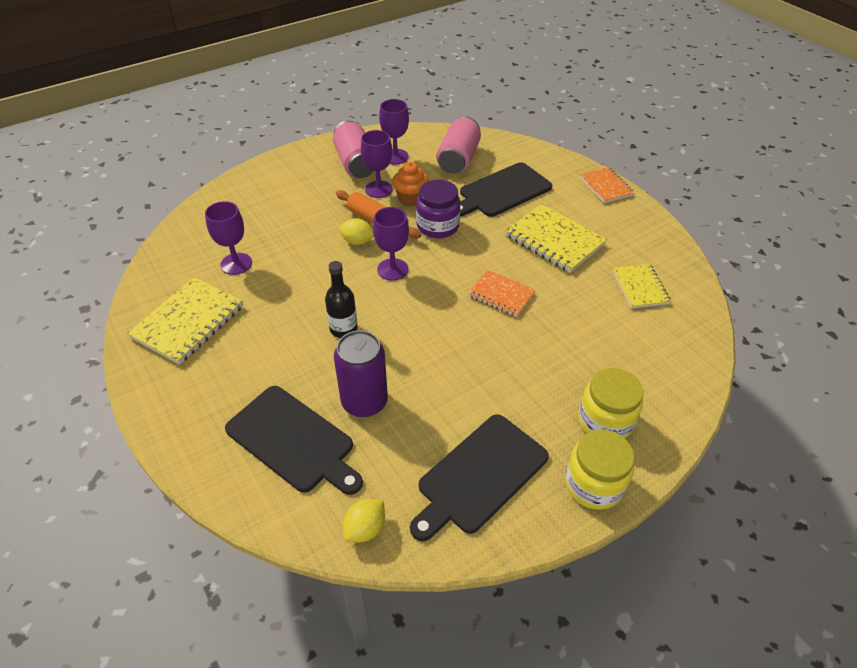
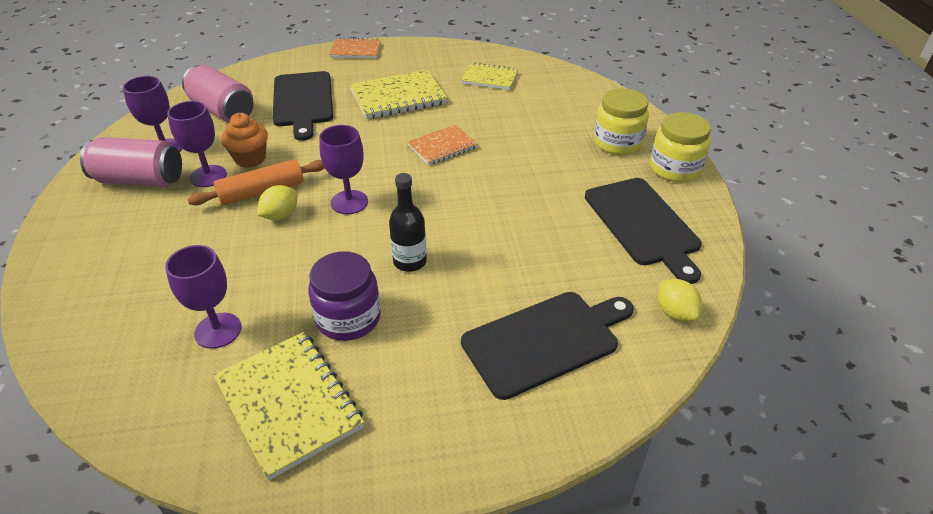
camera: 65 degrees left, 5 degrees down
(364, 402) = (521, 273): purple can -> none
(437, 226) = (312, 154): purple jar -> purple jar (348, 318)

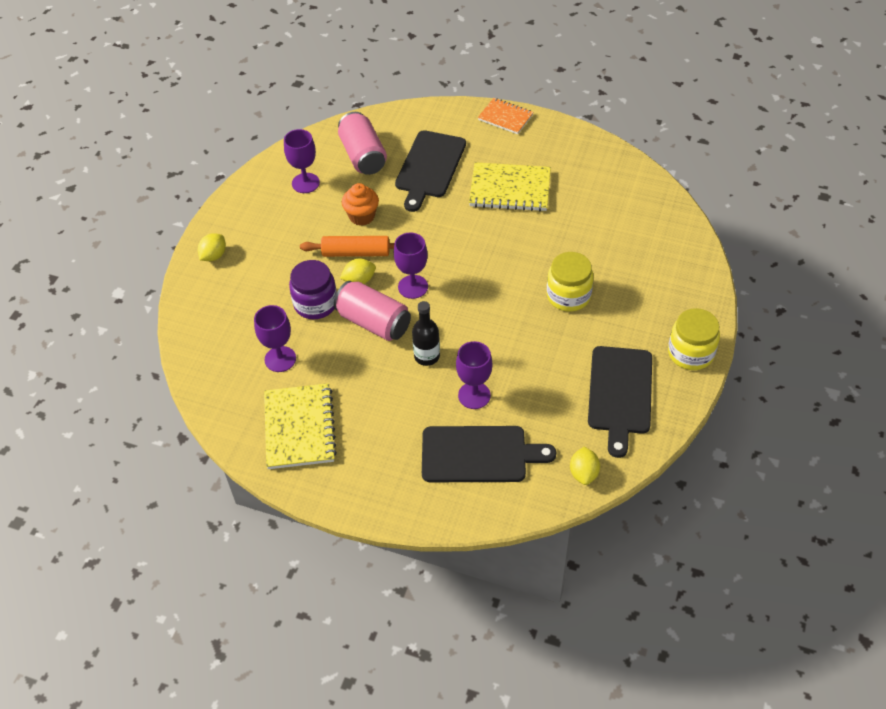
camera: 30 degrees right, 10 degrees up
(70, 248) = (214, 256): none -> yellow lemon
(140, 180) = (277, 209): pink can -> pink can (373, 322)
(208, 176) = (325, 223): purple goblet -> purple goblet (474, 395)
(348, 318) = (363, 384): purple jar -> purple jar (315, 304)
(442, 147) = (514, 258): orange notebook -> none
(490, 78) = (603, 194): yellow notebook -> none
(617, 143) = (663, 308): yellow jar -> yellow jar (568, 296)

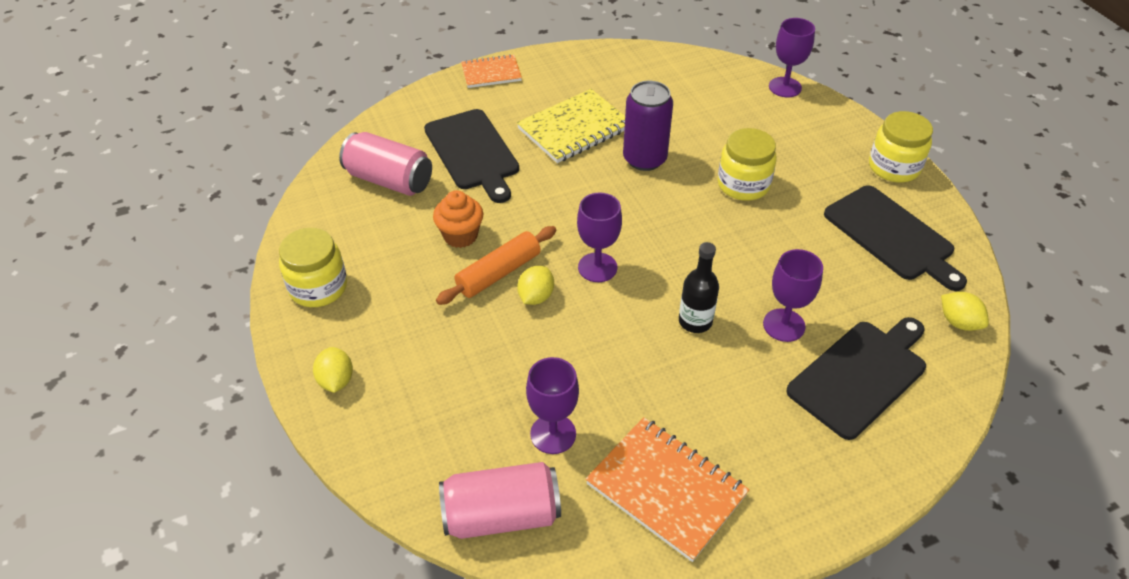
camera: 45 degrees left, 5 degrees down
(258, 198) = (318, 287): none -> yellow jar
(300, 428) = (666, 489): yellow notebook -> orange notebook
(305, 183) = (356, 241): purple goblet -> purple goblet (785, 87)
(315, 304) = (519, 350): purple jar -> none
(373, 322) = (603, 326): pink can -> pink can (501, 515)
(527, 238) = (644, 159): none -> purple can

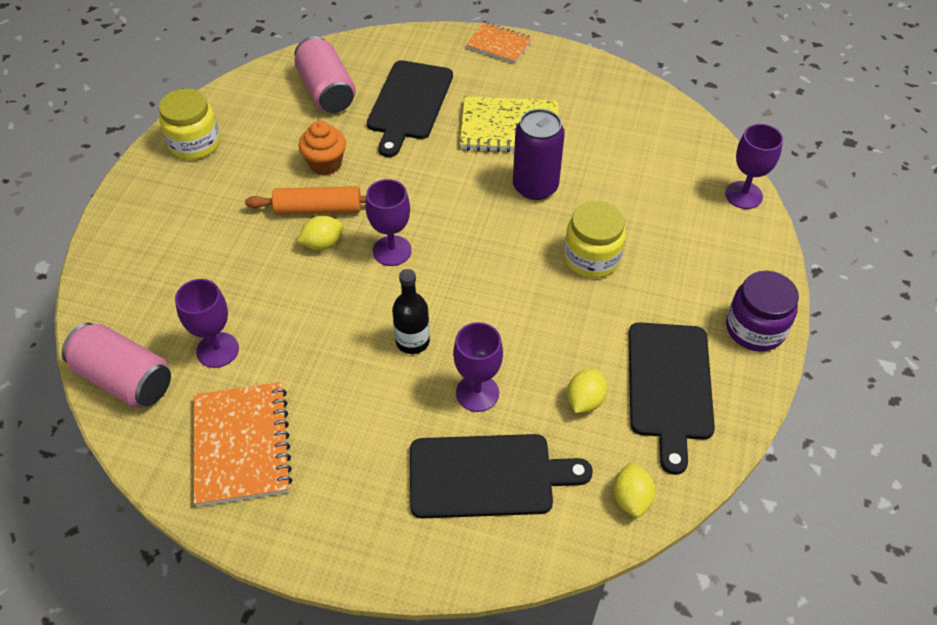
camera: 40 degrees right, 5 degrees up
(336, 380) = (134, 216): yellow lemon -> yellow lemon (585, 401)
(894, 167) = (755, 329): yellow jar -> purple jar

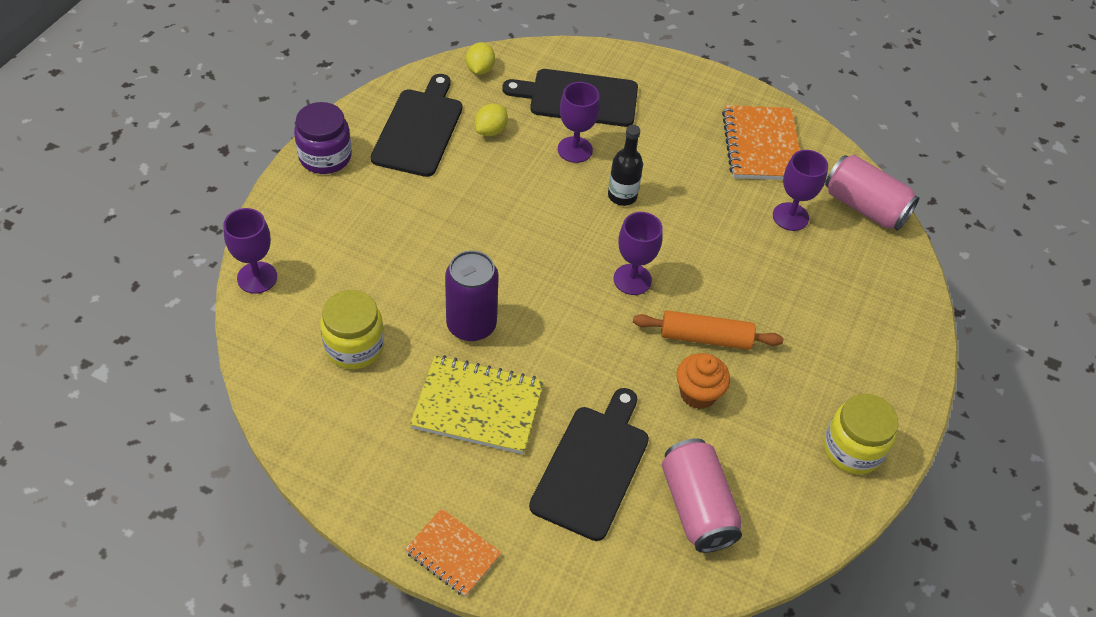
camera: 175 degrees left, 0 degrees up
(322, 244) = (700, 298): yellow lemon -> none
(592, 258) = (441, 240): yellow jar -> yellow jar (354, 346)

